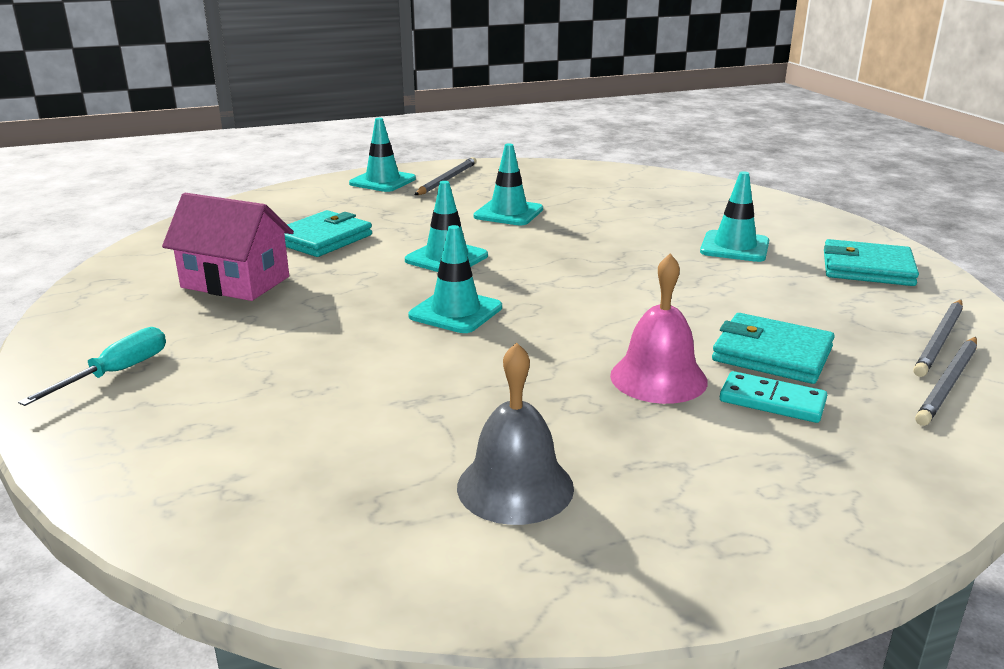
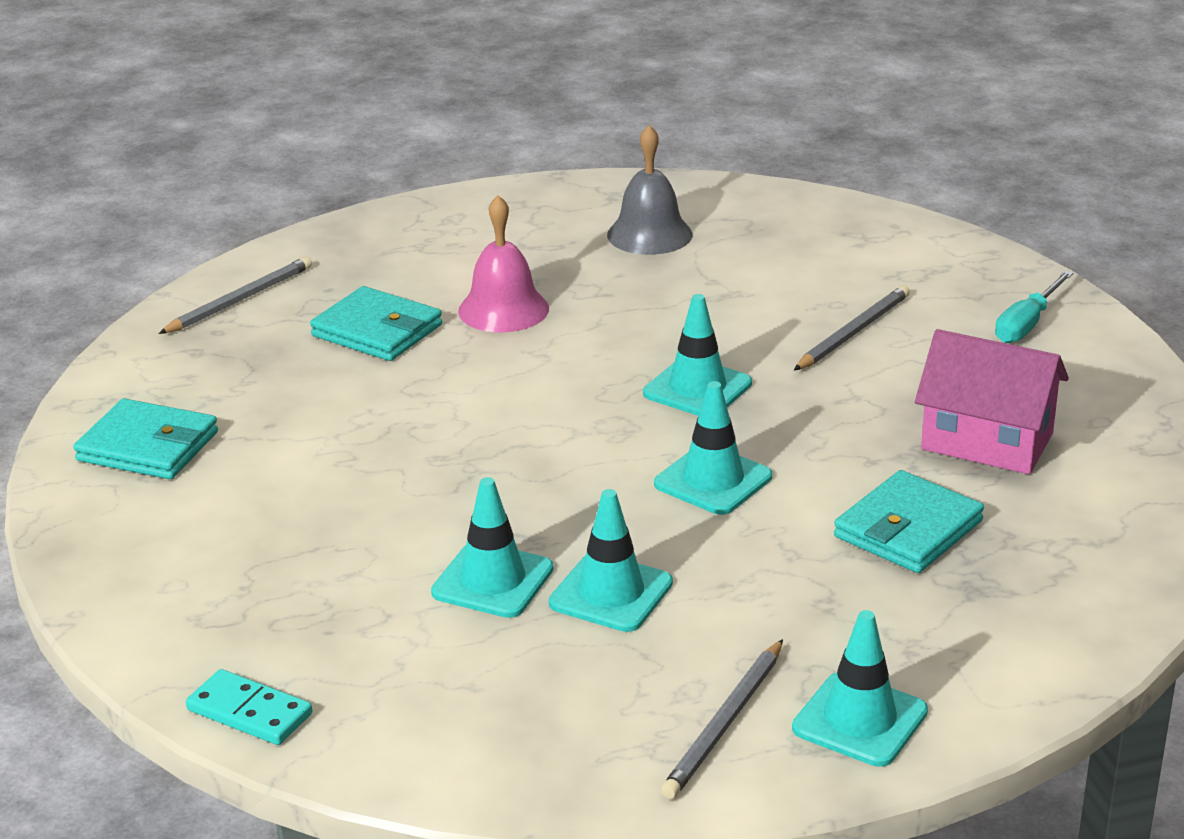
camera: 175 degrees left, 5 degrees up
(734, 247) = (290, 494): turquoise traffic cone -> turquoise traffic cone (492, 581)
(772, 401) = (414, 287): turquoise domino -> turquoise domino (250, 712)
(939, 340) = (191, 342): grey pencil -> grey pencil (853, 332)

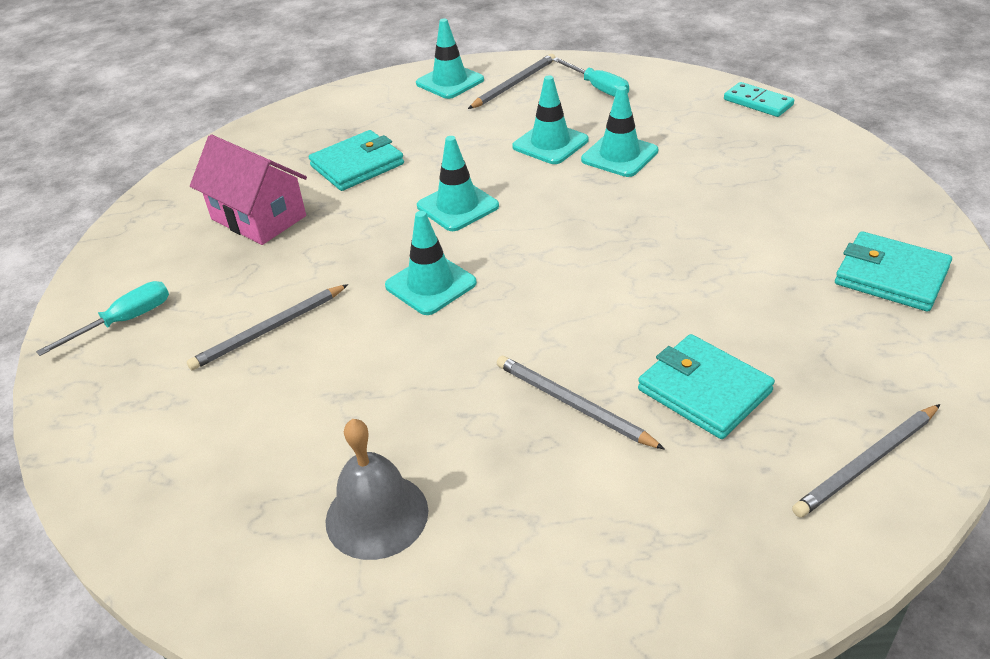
camera: 165 degrees left, 10 degrees up
(503, 309) = (573, 404): pink bell -> grey pencil
(554, 726) = (597, 88): none -> turquoise screwdriver

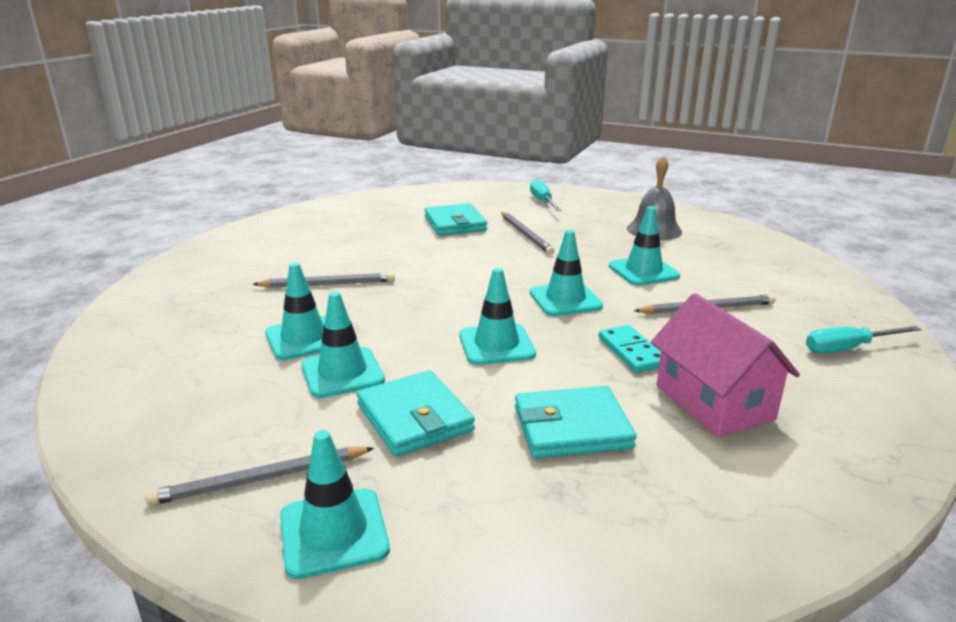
camera: 155 degrees left, 15 degrees down
(360, 376) = (643, 271): none -> turquoise traffic cone
(597, 88) = (187, 424): turquoise screwdriver -> turquoise screwdriver (543, 202)
(758, 102) = (105, 341): turquoise domino -> turquoise domino (632, 352)
(866, 463) = (423, 197): grey pencil -> grey pencil (328, 284)
(891, 276) = (289, 230): turquoise wallet -> turquoise wallet (414, 418)

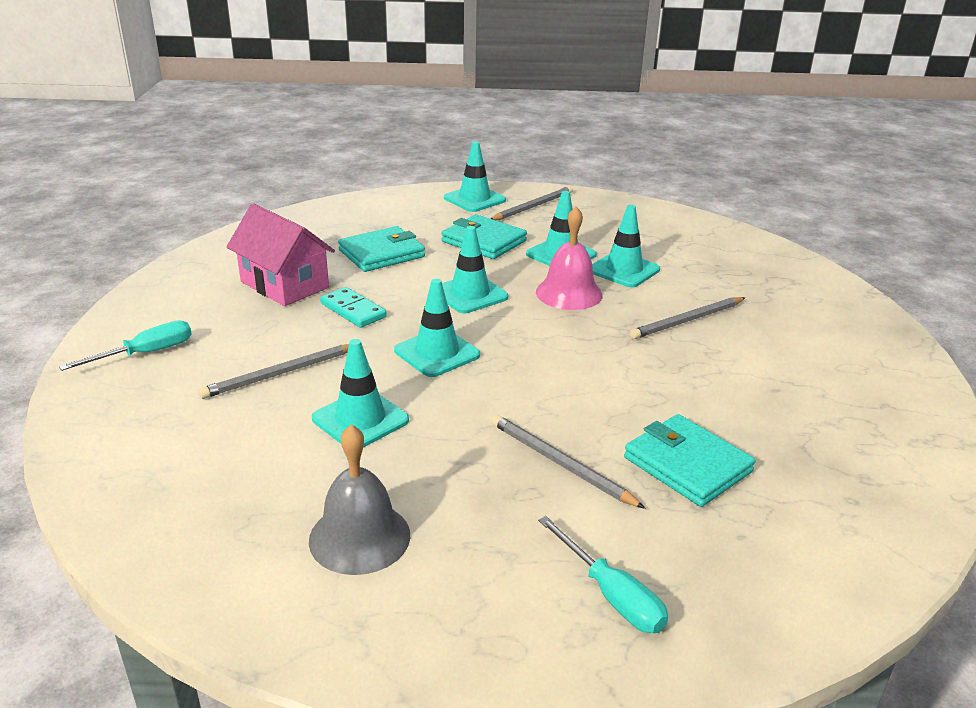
camera: 155 degrees right, 5 degrees up
(395, 326) = (569, 293): none -> pink bell

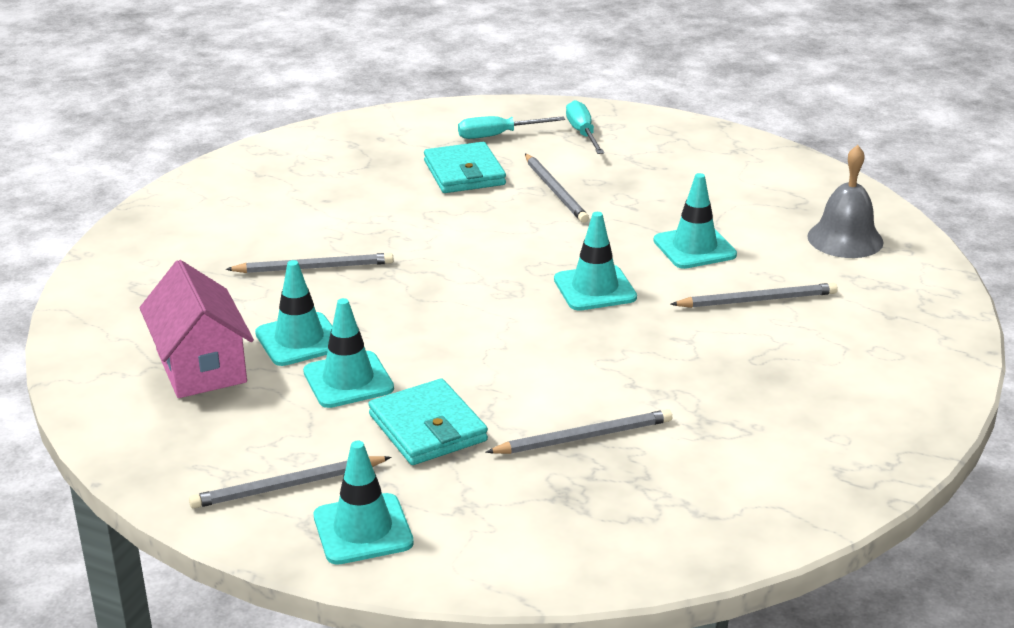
camera: 155 degrees left, 0 degrees up
(146, 353) = (896, 350): turquoise screwdriver -> turquoise screwdriver (498, 135)
(284, 285) = (732, 411): pink house -> pink house (201, 366)
(353, 310) = (659, 355): turquoise domino -> none
(359, 537) = (722, 182): grey bell -> grey bell (845, 239)
(381, 253) = (584, 437): turquoise wallet -> grey pencil
(470, 294) = (512, 347): turquoise traffic cone -> none
(569, 293) = (399, 324): pink bell -> none

